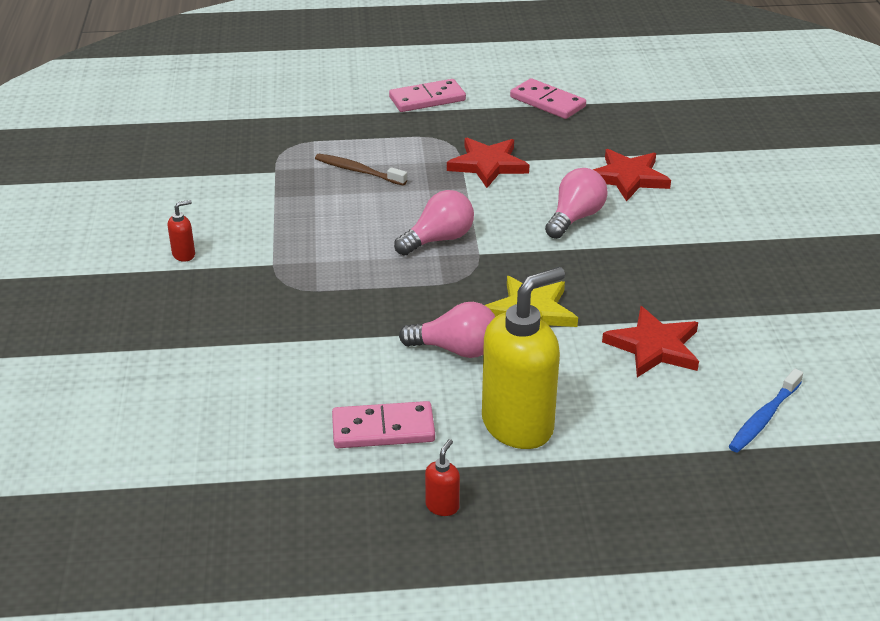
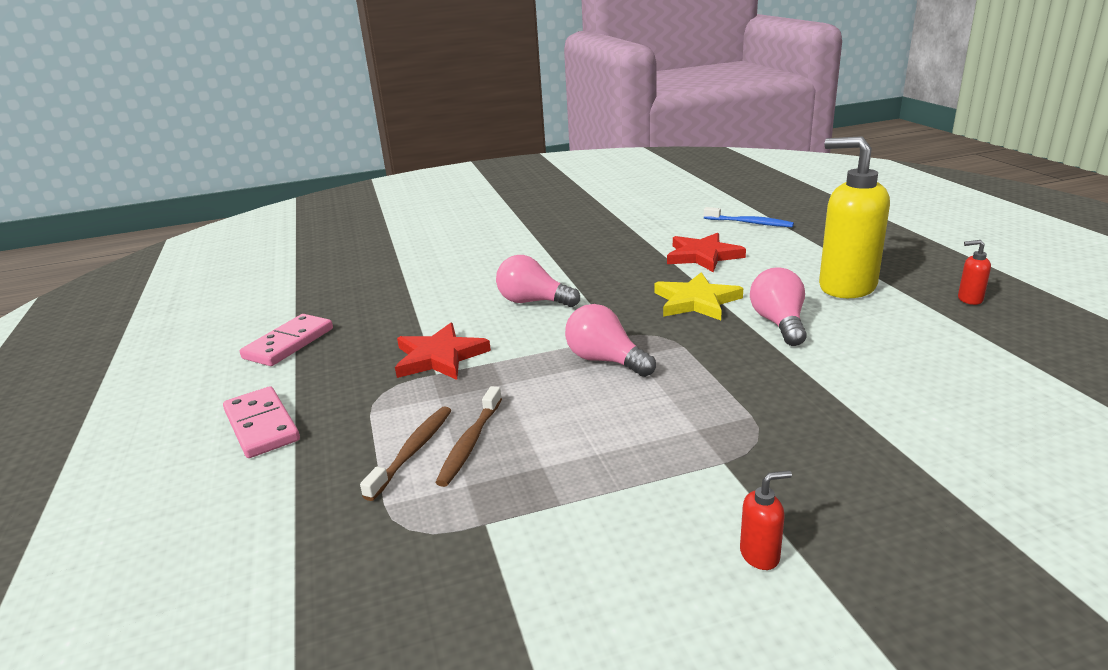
camera: 100 degrees left, 10 degrees down
(184, 254) = (760, 555): red soap dispenser -> red soap dispenser turned 120 degrees clockwise
(362, 150) = (413, 451): none -> brown toothbrush
(383, 429) = (920, 336): pink domino -> none
(628, 178) = (453, 288): red star -> none

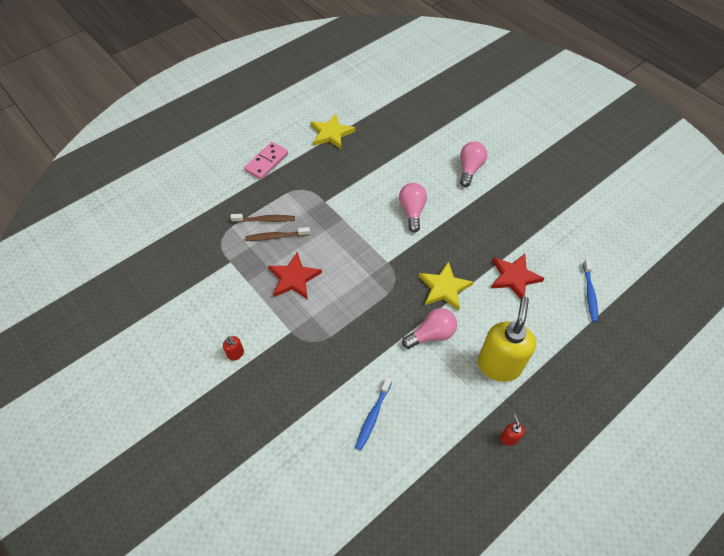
camera: 65 degrees right, 30 degrees up
(289, 343) = (331, 134): pink domino -> yellow star
(439, 357) = (339, 196): red star -> red star (294, 278)
(605, 360) = (360, 264): pink light bulb -> pink light bulb (470, 169)
(936, 398) = (373, 416): none -> blue toothbrush

